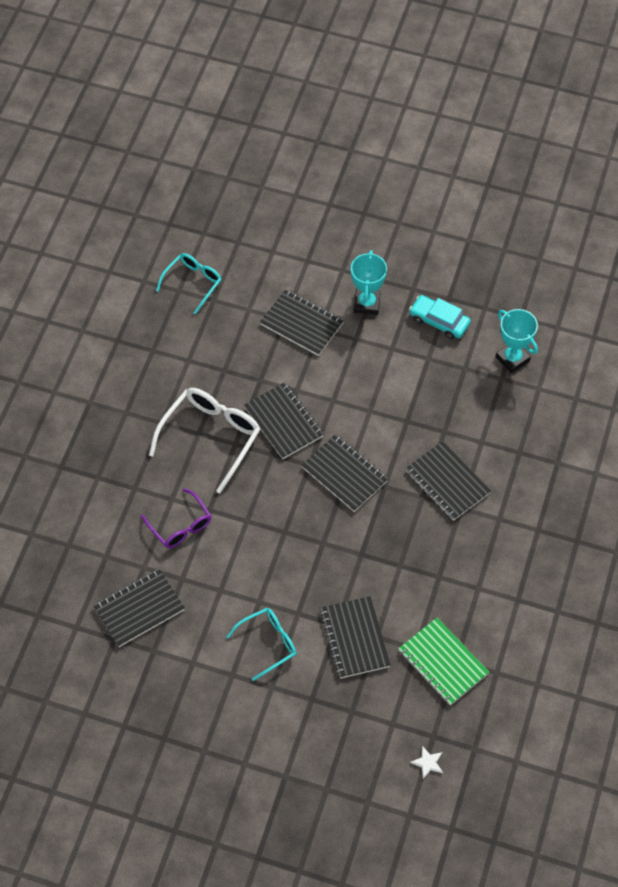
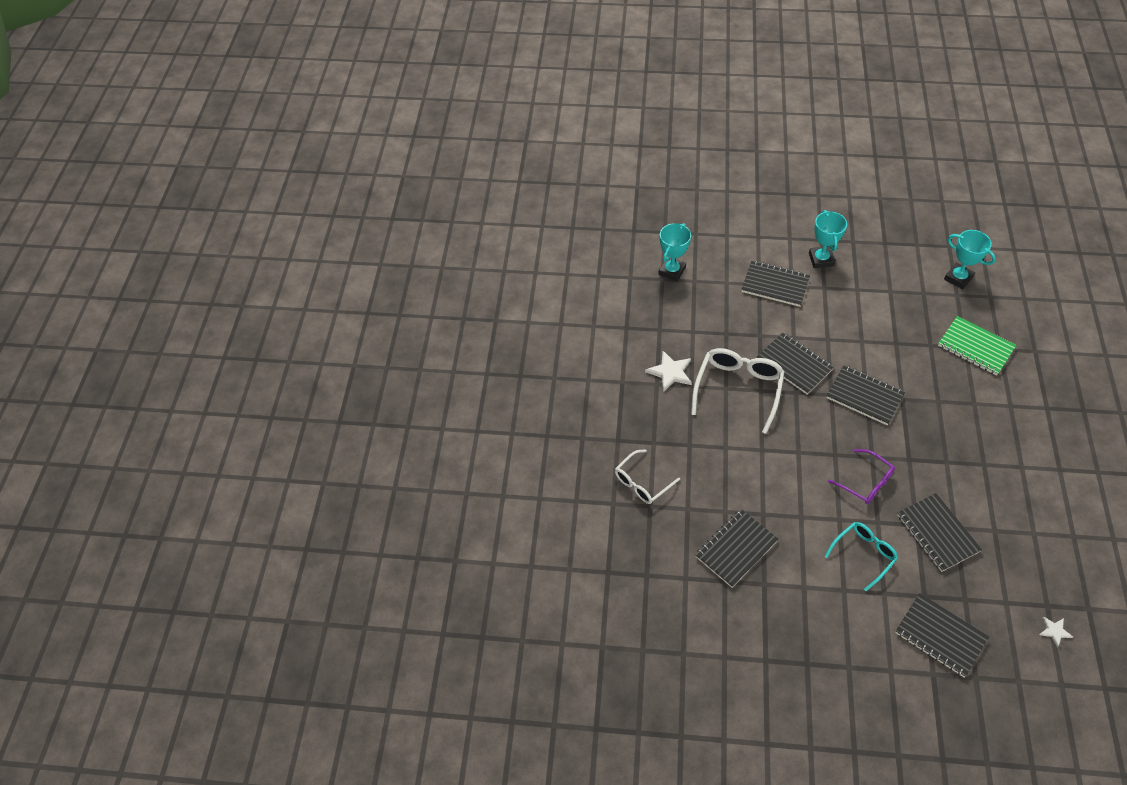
camera: 10 degrees left, 5 degrees down
(69, 518) = (642, 482): none -> white glasses
(145, 402) = (670, 372): none -> white star
(180, 526) = (742, 468): purple glasses -> purple glasses (866, 482)
(193, 283) = (672, 271): turquoise glasses -> turquoise trophy
(439, 321) = (885, 261): turquoise car -> none
(443, 662) = (1023, 537): green notebook -> green notebook (975, 347)
(447, 482) = (953, 385): black notebook -> black notebook (940, 636)

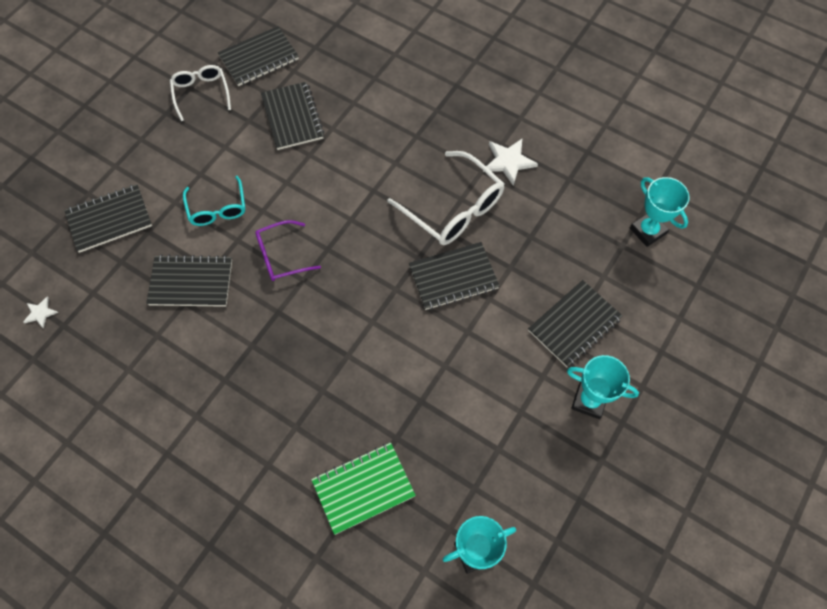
camera: 115 degrees right, 10 degrees up
(642, 482) = (401, 82): white glasses -> white glasses (201, 93)
(864, 396) = (374, 320): black notebook -> black notebook (259, 58)

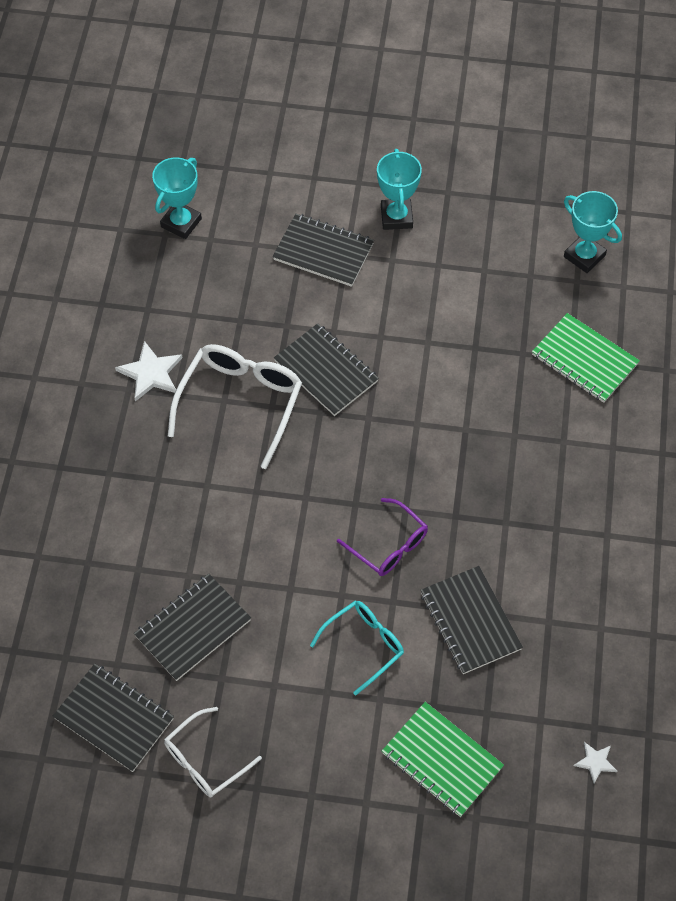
camera: 115 degrees left, 5 degrees down
(109, 219) = (442, 760): black notebook -> green notebook

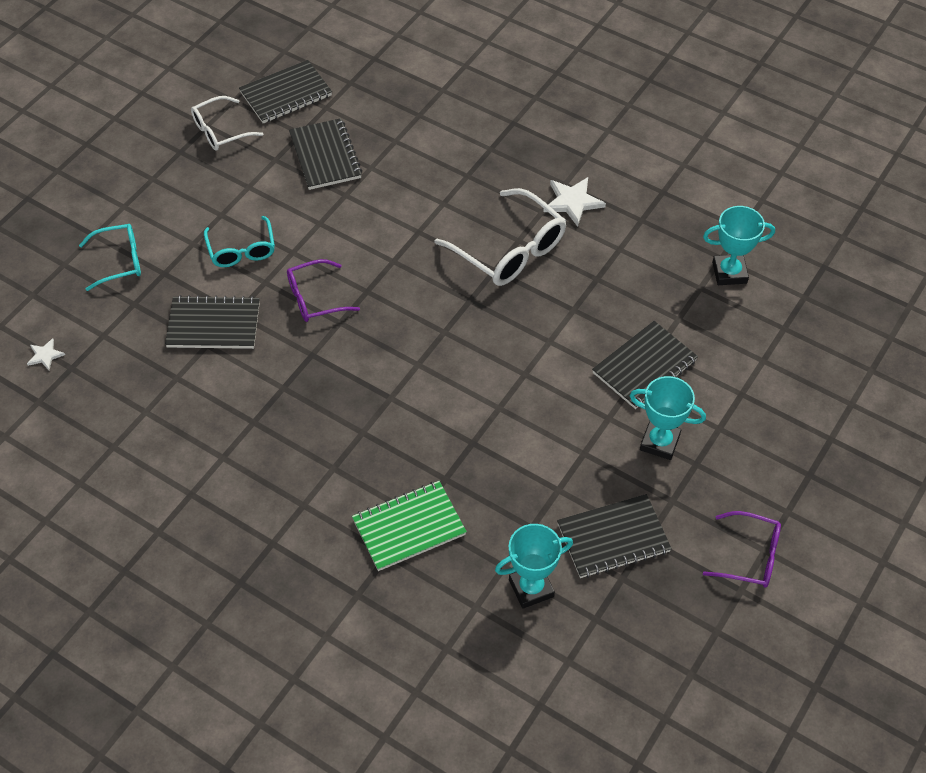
camera: 115 degrees right, 5 degrees down
(181, 223) = (729, 273): turquoise trophy -> turquoise trophy turned 60 degrees counterclockwise
(205, 760) = (220, 131): white glasses -> white glasses turned 105 degrees counterclockwise
(326, 371) = (509, 319): black notebook -> black notebook (613, 538)
(442, 760) = (119, 261): green notebook -> turquoise glasses
(468, 130) = (750, 556): none -> purple glasses

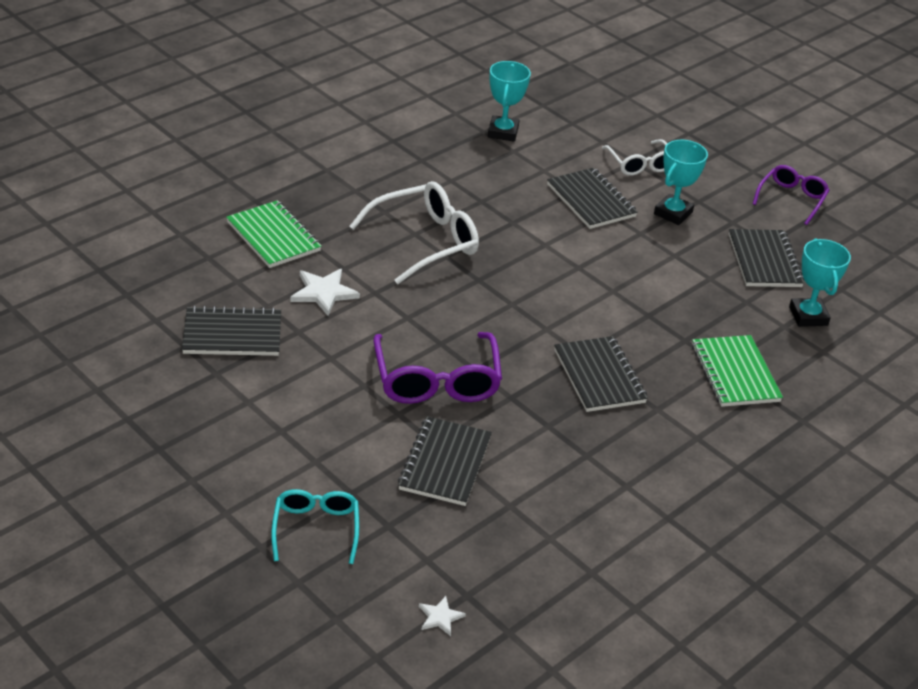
camera: 80 degrees left, 15 degrees down
(220, 131) = (144, 409): white glasses -> white glasses (640, 164)
(241, 250) = (344, 423): turquoise glasses -> none
(286, 94) = (114, 345): black notebook -> black notebook (599, 376)
(315, 298) = (436, 381): purple glasses -> purple glasses, size x1.62
(466, 147) = (273, 237): none -> green notebook
(572, 202) = (381, 191): white star -> white star (323, 293)

